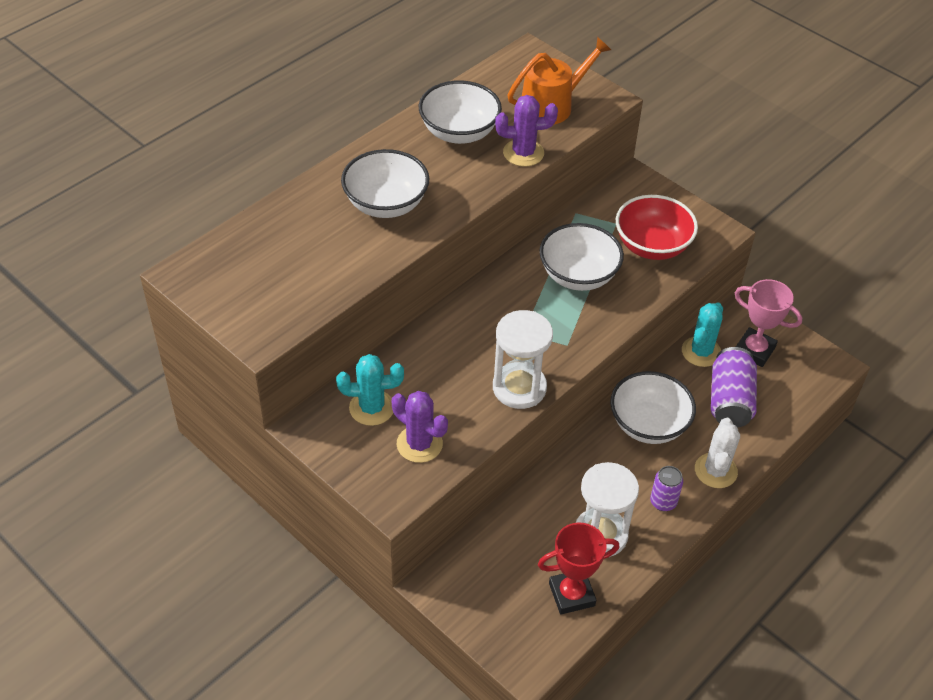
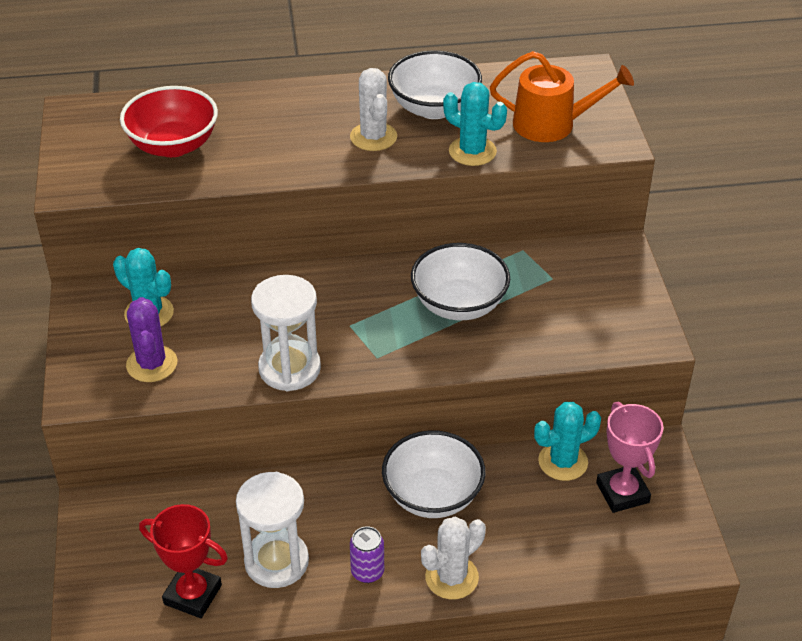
camera: 40 degrees right, 5 degrees down
(386, 204) = (296, 136): white bowl -> none
(443, 176) = (373, 137): none -> white cactus
(523, 153) = (472, 151): purple cactus -> turquoise cactus
(652, 246) = (565, 316): red bowl -> red bowl (173, 145)
(729, 400) = (541, 523): purple can -> none

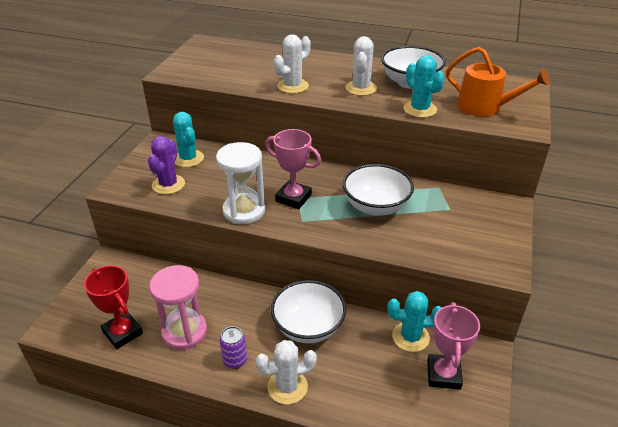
camera: 25 degrees right, 5 degrees down
(173, 145) = (241, 67): red bowl -> none
(275, 160) = (293, 86): none -> white cactus
(276, 561) = (184, 332): white hourglass -> pink hourglass
(344, 327) = (293, 198): none -> pink trophy

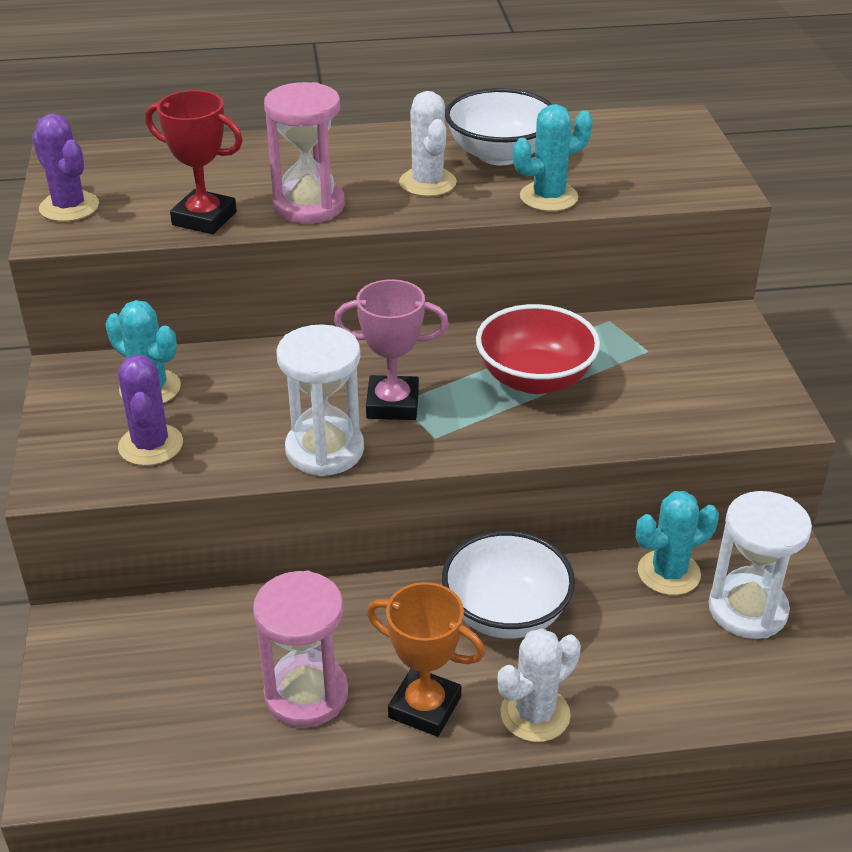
camera: 25 degrees left, 0 degrees up
(122, 332) = (196, 736): red trophy -> red trophy (204, 218)
(185, 63) = (69, 207): none -> purple cactus
(235, 360) = (425, 707): purple can -> orange trophy
(293, 86) = (309, 206): white cactus -> pink hourglass
(376, 206) = (535, 379): white bowl -> red bowl
(420, 109) = (548, 197): turquoise cactus -> turquoise cactus turned 60 degrees counterclockwise
(443, 374) = (747, 610): pink trophy -> white hourglass
(484, 107) = (642, 170): orange watering can -> none

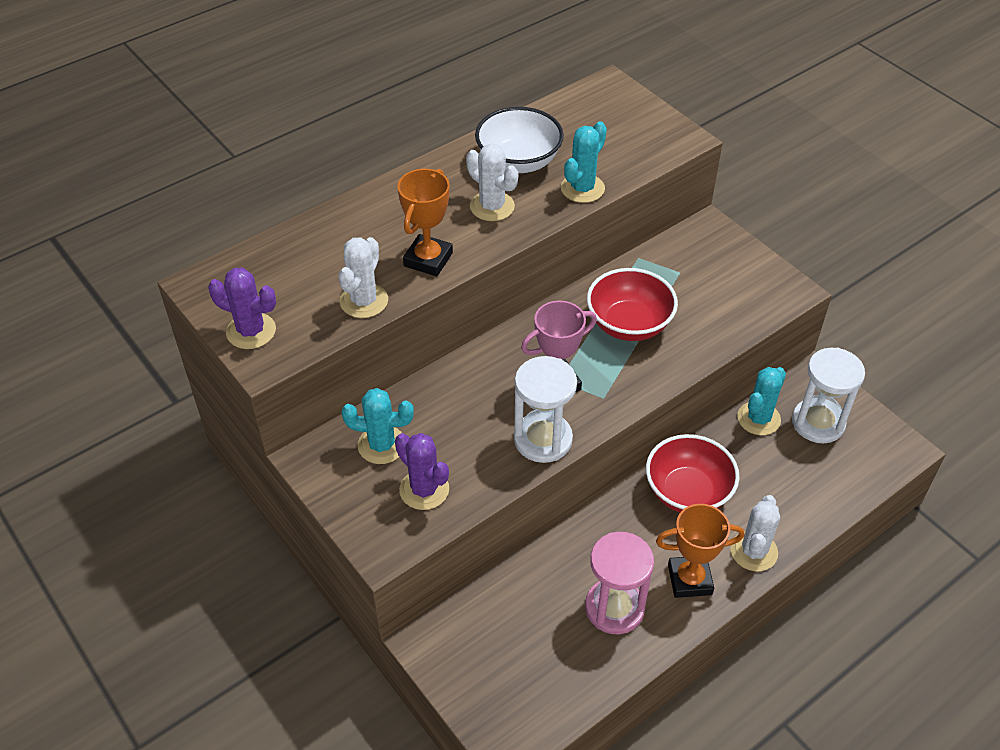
camera: 30 degrees left, 10 degrees up
(204, 218) = (364, 301): red trophy -> white cactus
(309, 206) = (428, 259): pink hourglass -> orange trophy
(506, 613) = (687, 492): white bowl -> red bowl

